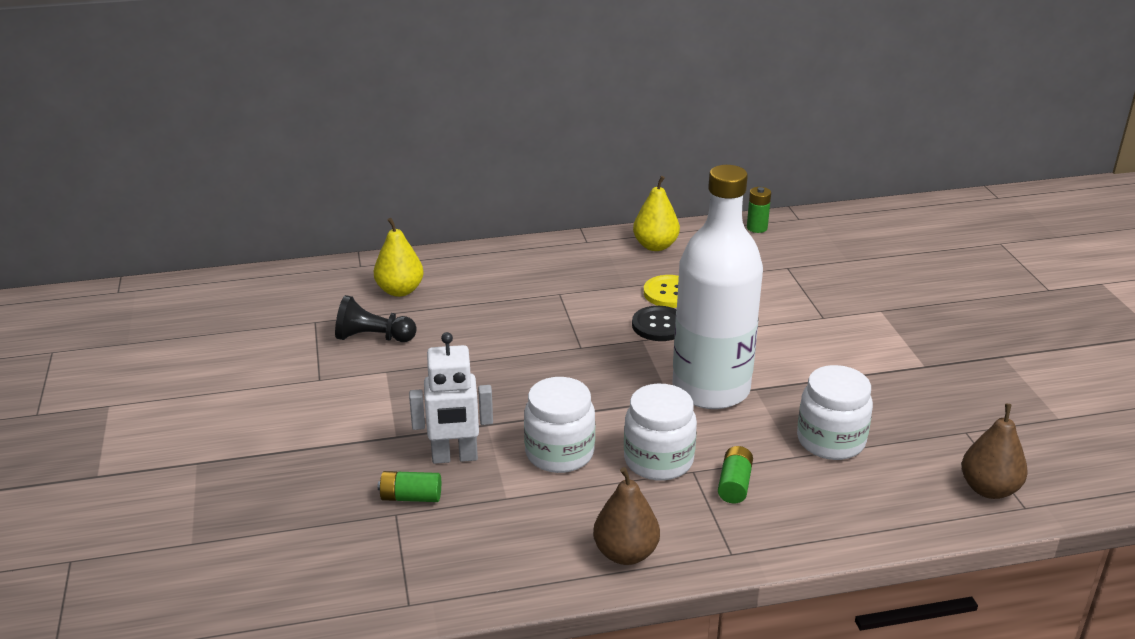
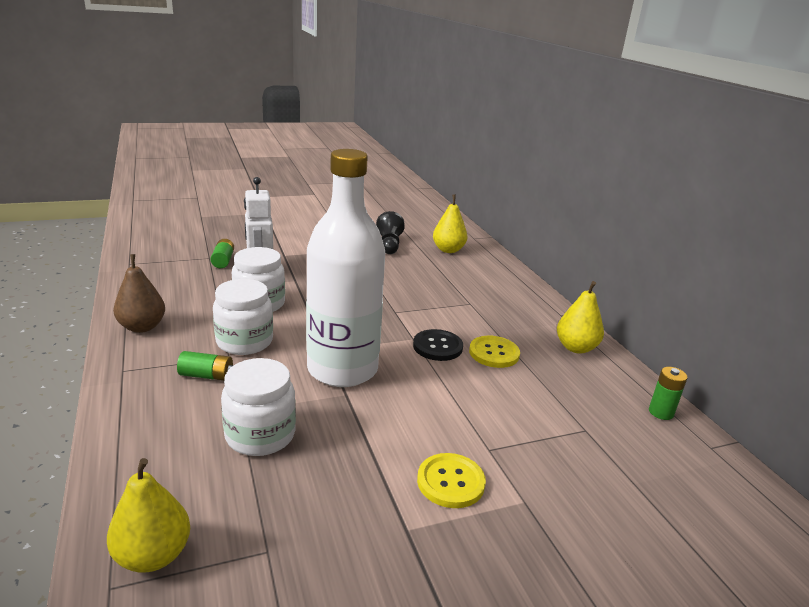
camera: 80 degrees right, 5 degrees down
(868, 340) = (450, 482): none -> yellow button
(989, 489) = (153, 555): brown pear -> yellow pear

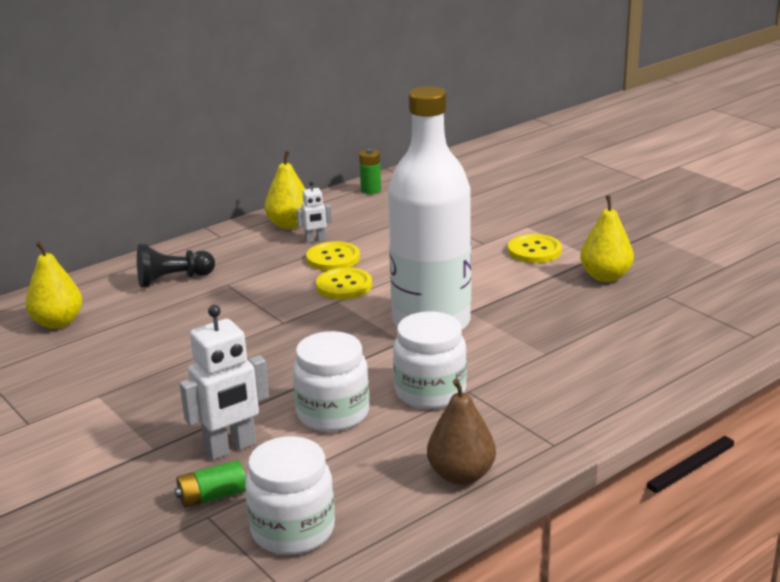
camera: 105 degrees left, 0 degrees up
(153, 555) = (717, 331): yellow pear -> yellow pear (605, 276)
(206, 375) = (512, 390): green battery -> none
(260, 435) = (565, 333): white jar -> white jar (293, 530)
(389, 245) = (60, 370): black pawn -> black pawn (173, 280)
(437, 346) = (344, 286): black button -> yellow button
(535, 353) = (315, 240): none -> white robot

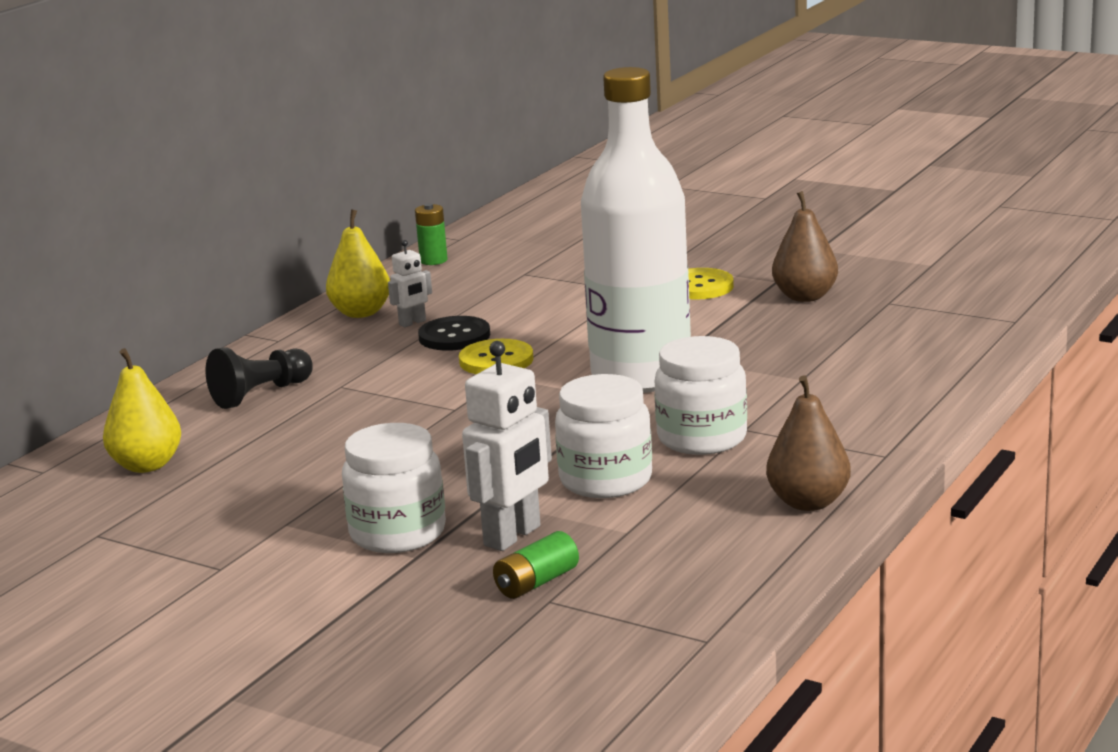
camera: 20 degrees left, 5 degrees down
(293, 530) = (664, 590): white jar -> white jar (398, 533)
(333, 258) = (454, 336): yellow button -> black button
(605, 276) = (805, 297): yellow pear -> brown pear

